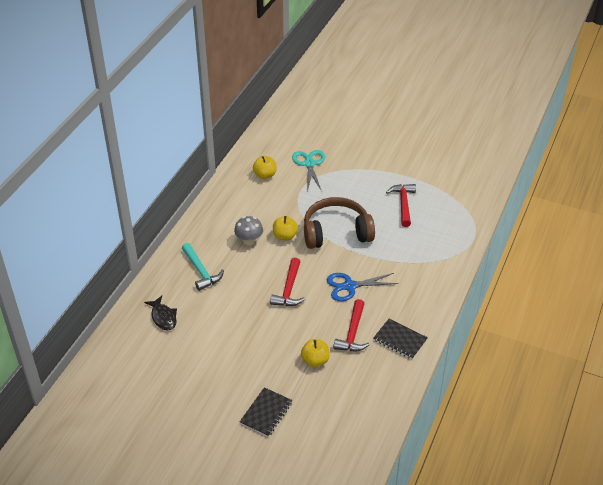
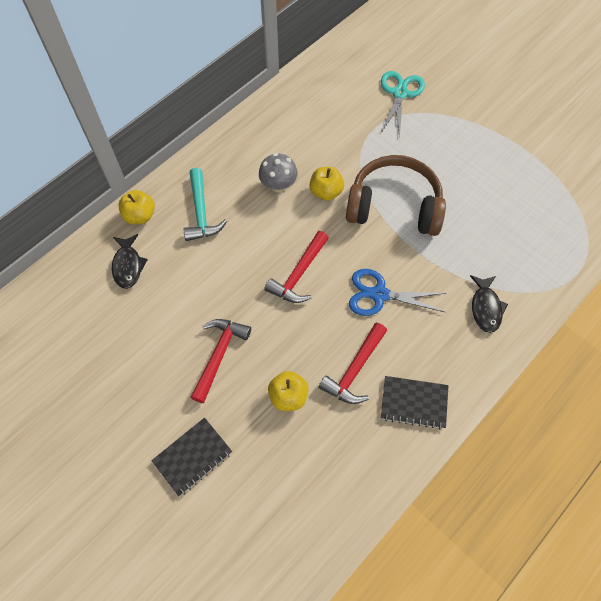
camera: 20 degrees right, 20 degrees up
(265, 175) = (337, 94): yellow apple -> yellow apple (140, 216)
(400, 340) = (414, 403): black notebook -> black notebook turned 45 degrees counterclockwise
(403, 204) = (500, 189): red hammer -> red hammer (219, 355)
(423, 274) = (485, 308): none -> black fish

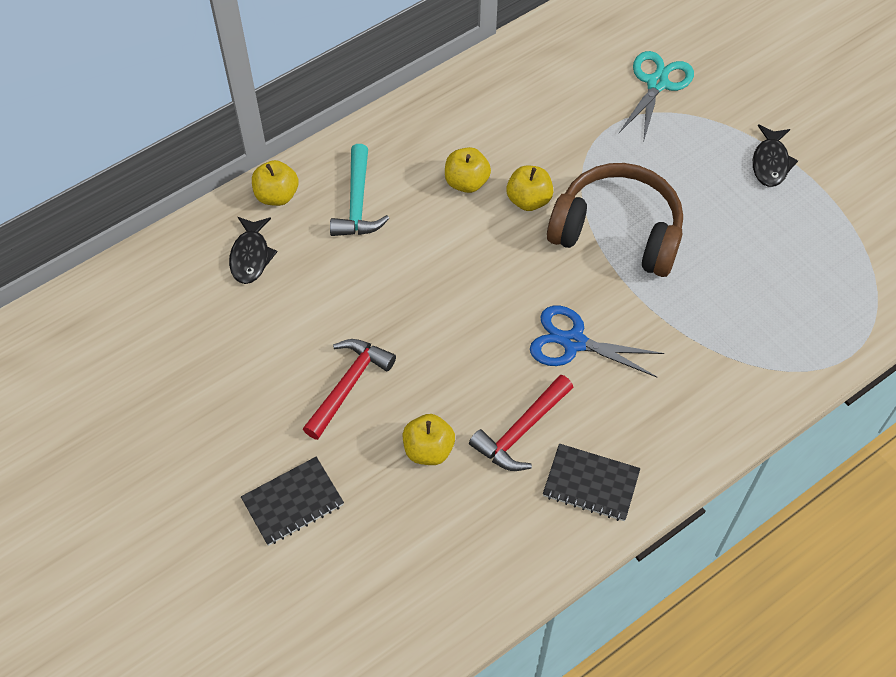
camera: 10 degrees right, 5 degrees down
(278, 185) = (466, 182): grey mushroom -> yellow apple
(298, 274) = (471, 300): red hammer -> none
(485, 308) = (713, 380): black fish -> black fish (770, 162)

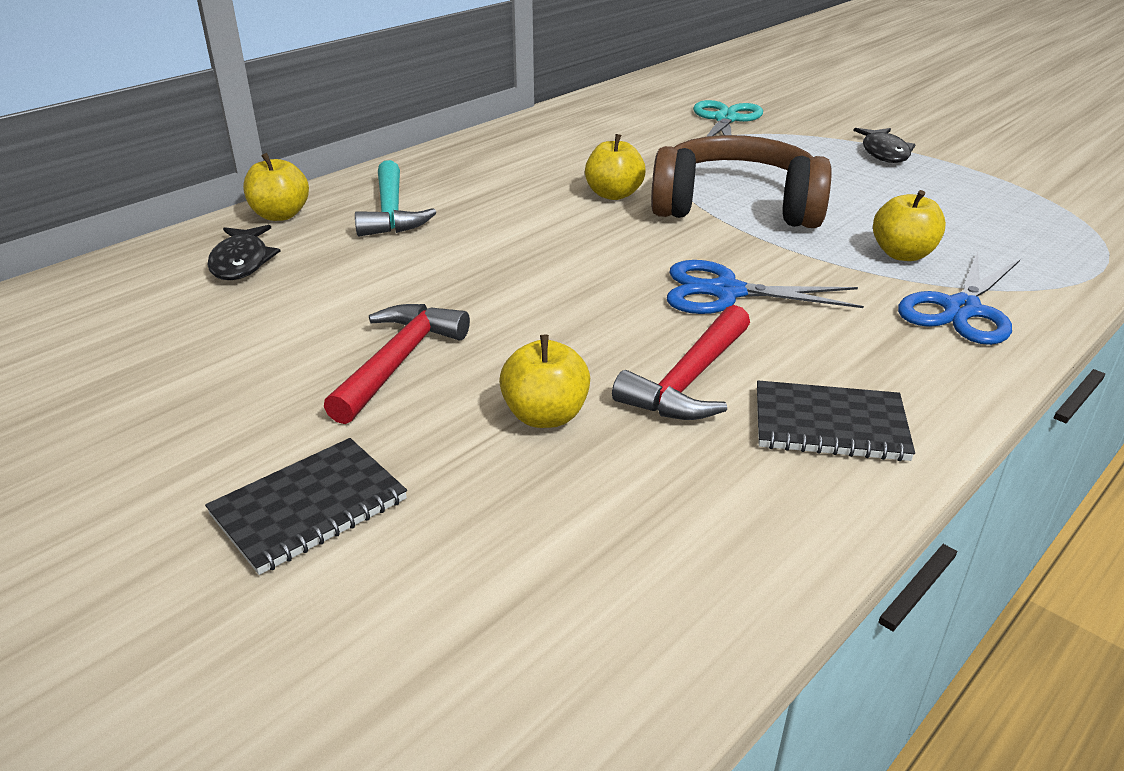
camera: 10 degrees left, 25 degrees down
(466, 182) = (530, 189): yellow apple -> yellow apple (902, 254)
(725, 386) = (961, 310): none -> blue scissors

